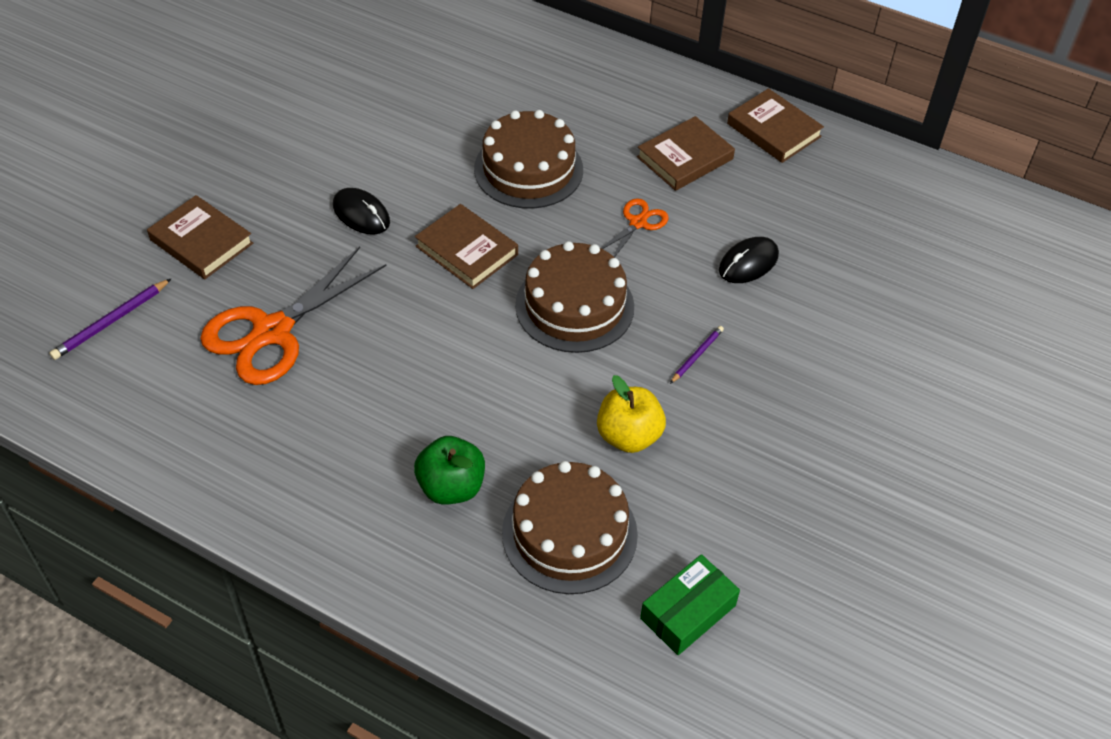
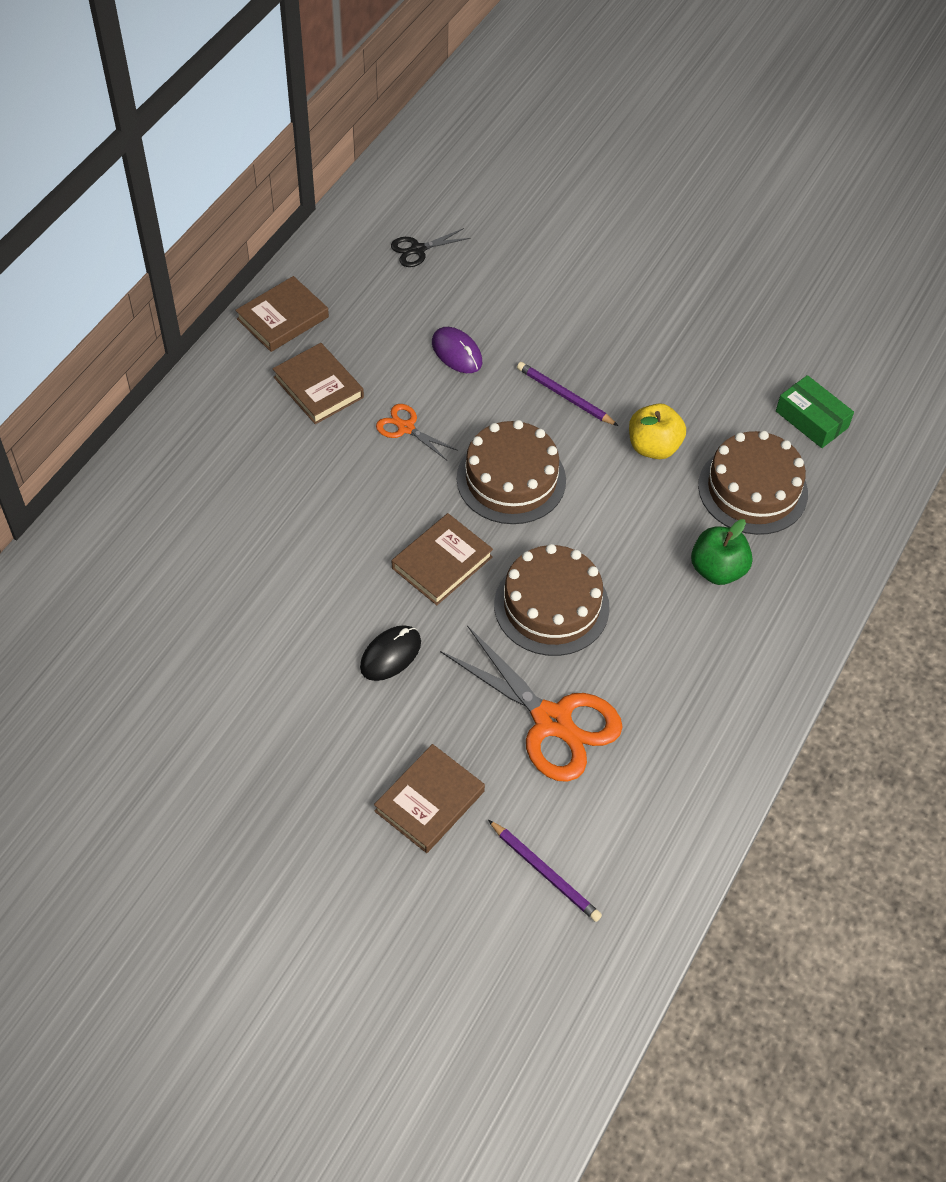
camera: 90 degrees left, 5 degrees up
(528, 169) = (329, 512): brown cake -> brown cake (551, 606)
(696, 355) = (564, 396): purple pencil -> purple pencil, size x1.57
(748, 263) = (456, 352): black mouse -> purple mouse
(897, 231) = (418, 250): none -> black scissors

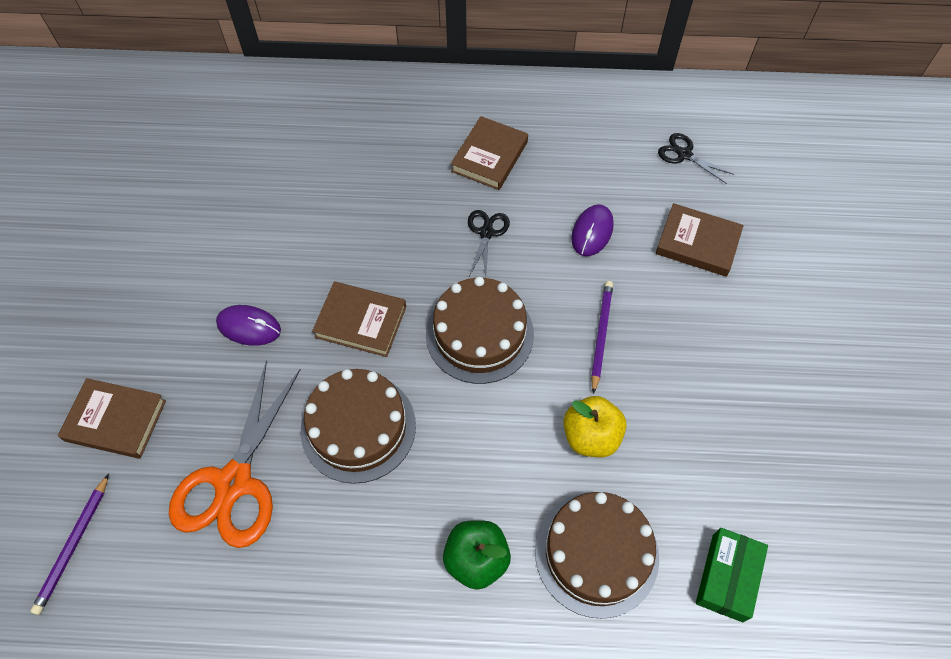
camera: 65 degrees right, 5 degrees up
(282, 318) = (543, 102): brown book -> brown book (697, 243)
(390, 655) = (249, 327): black mouse -> purple mouse
(406, 428) = (486, 233): orange scissors -> black scissors

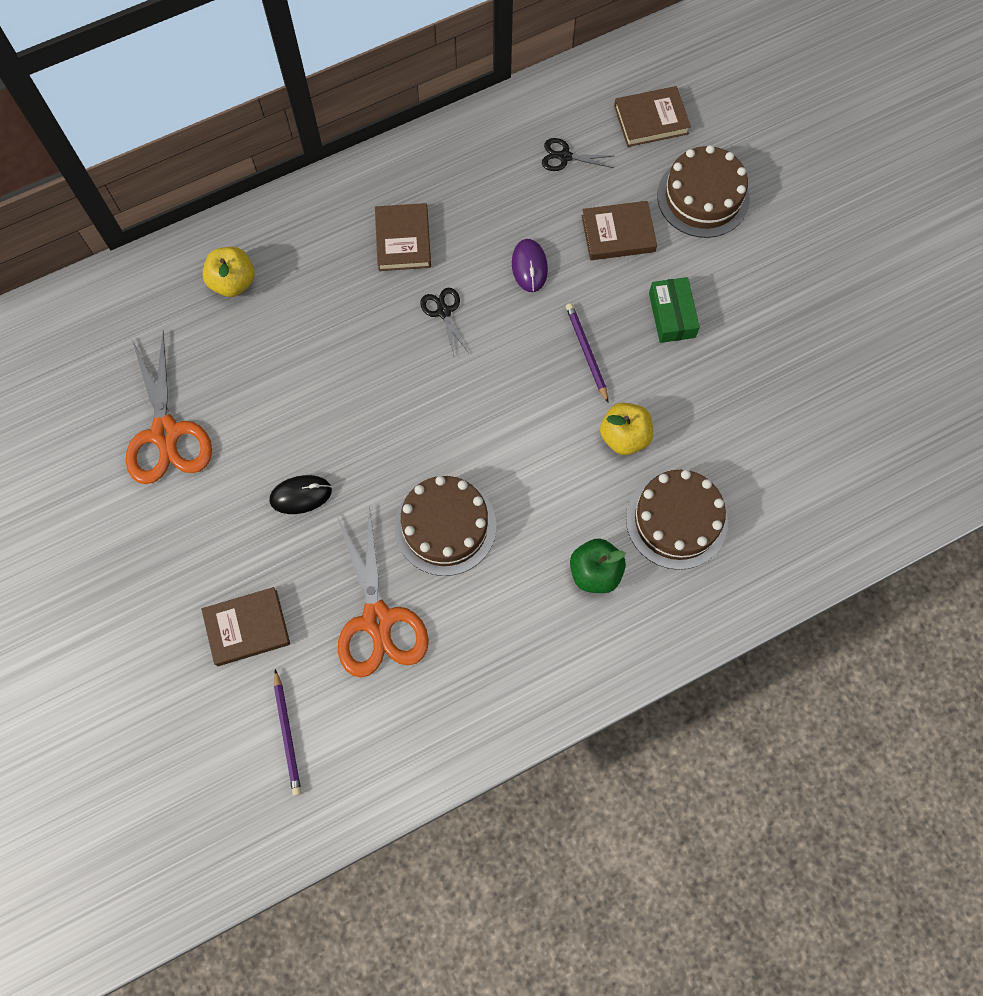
camera: 30 degrees left, 10 degrees up
(178, 215) = (166, 433): none -> orange scissors
(249, 327) = (301, 495): purple mouse -> black mouse
(321, 123) = (233, 282): none -> yellow apple
(361, 322) = (390, 442): brown book -> brown book (651, 120)
(479, 334) = (492, 401): brown cake -> brown cake (703, 197)
(727, 577) = (774, 486): green box -> green box (672, 315)

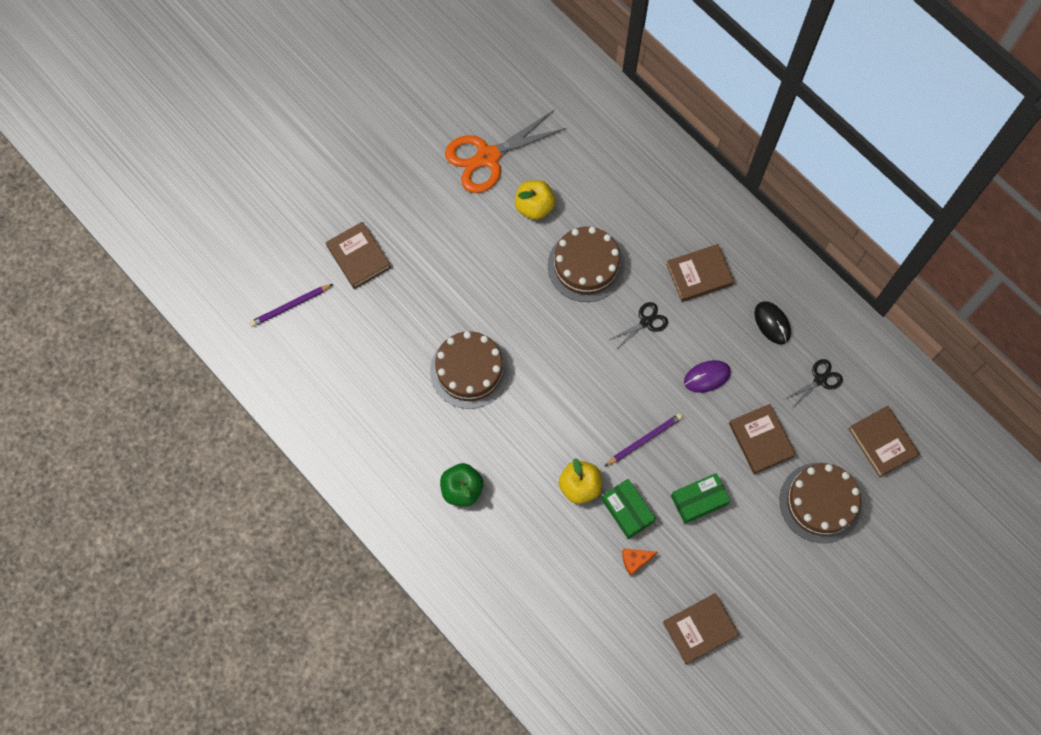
camera: 75 degrees right, 0 degrees up
(233, 282) = (622, 163): yellow apple -> yellow apple (534, 207)
(301, 495) = (466, 263): black mouse -> black mouse (772, 323)
(378, 619) = (386, 343): orange scissors -> none
(565, 157) = (820, 380): black scissors -> black scissors turned 60 degrees clockwise
(666, 393) = (627, 510): none -> green box
(676, 520) = (521, 542): brown cake -> brown cake (586, 266)
(726, 400) = (635, 560): none -> orange cheese
(817, 355) = (699, 629): none -> brown book

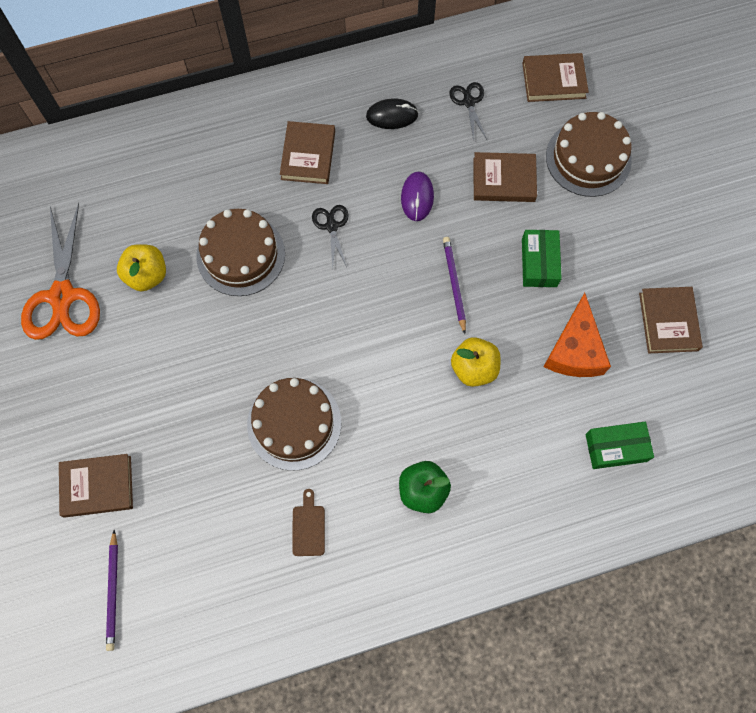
camera: 65 degrees left, 0 degrees up
(396, 418) = (308, 527): none -> brown cutting board
(627, 510) = (520, 334): green box -> green box (616, 447)
(635, 560) = (574, 350): orange cheese -> orange cheese, size x2.05

